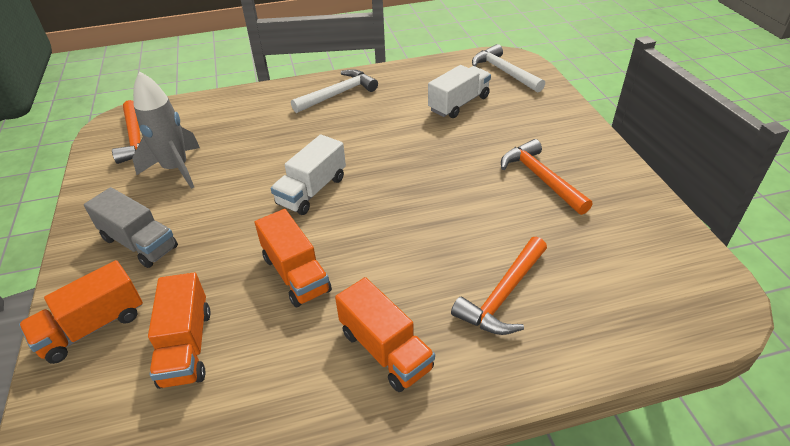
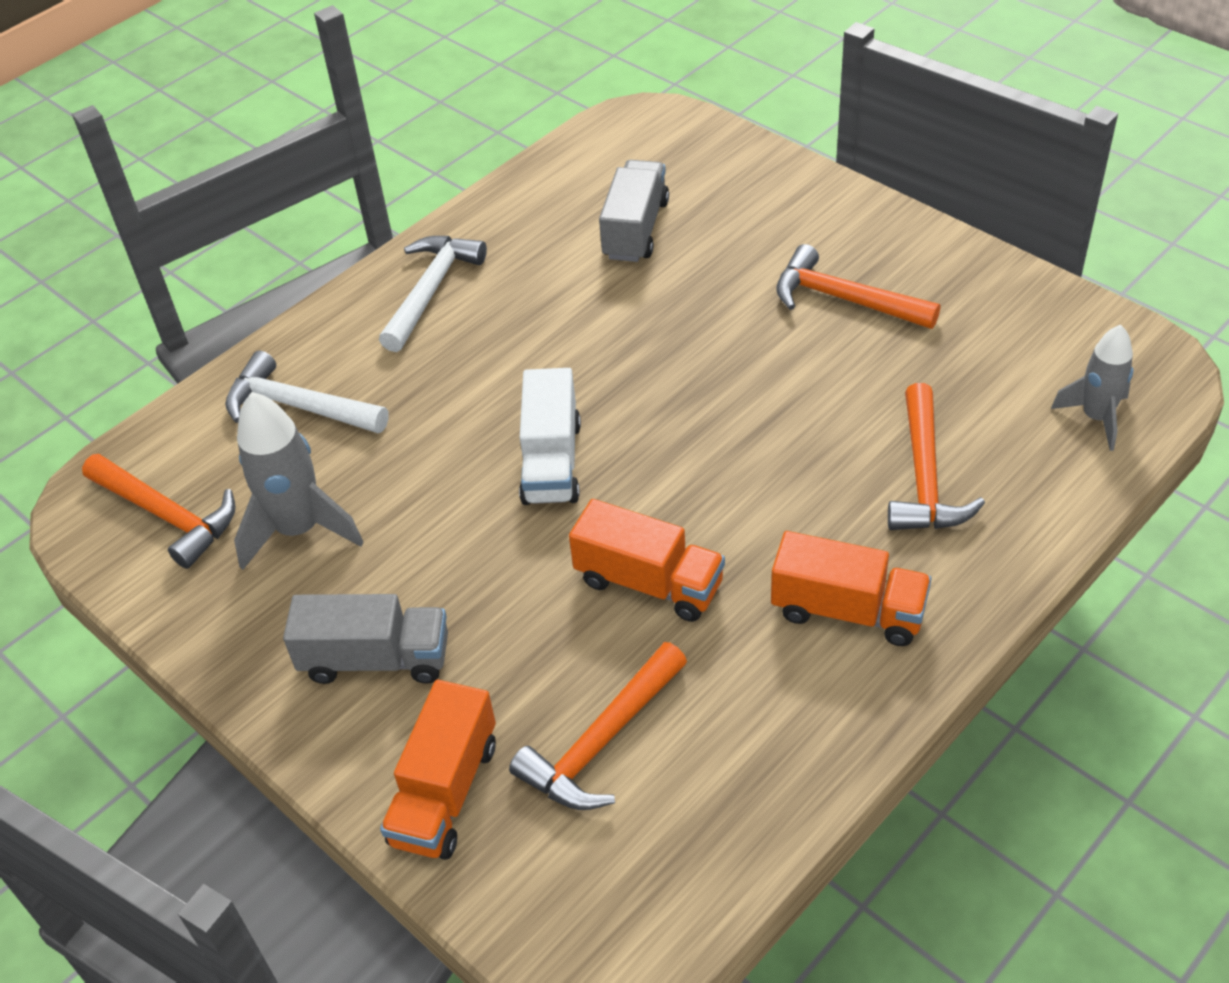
camera: 30 degrees left, 5 degrees up
(186, 346) = (602, 741): orange truck -> orange hammer
(459, 104) = (635, 229): white truck -> grey truck
(504, 72) = (655, 146): white hammer -> white hammer (299, 406)
(650, 315) = (1096, 418): none -> grey rocket

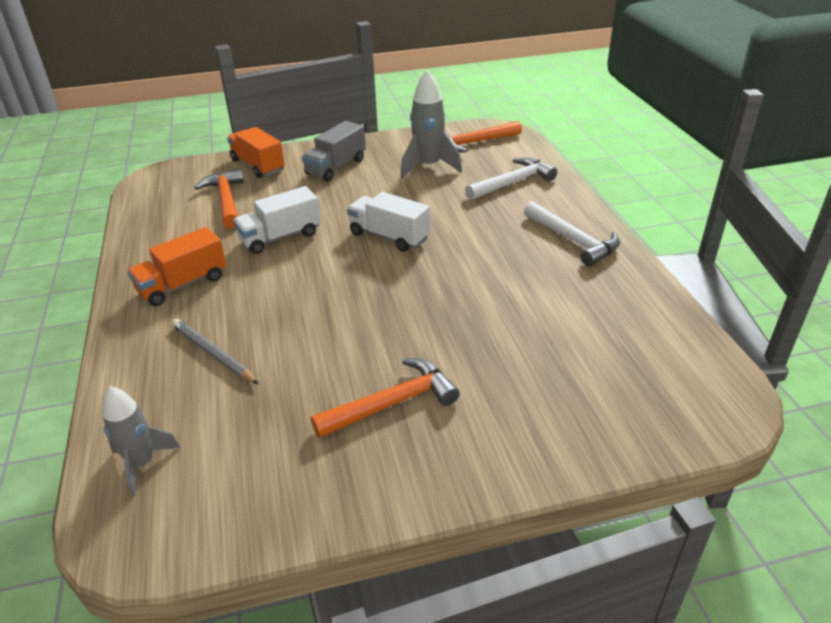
camera: 120 degrees right, 10 degrees down
(635, 229) = (567, 338): grey truck -> none
(649, 583) = (280, 237): orange truck -> white truck
(924, 477) = (213, 353): orange hammer -> grey pencil

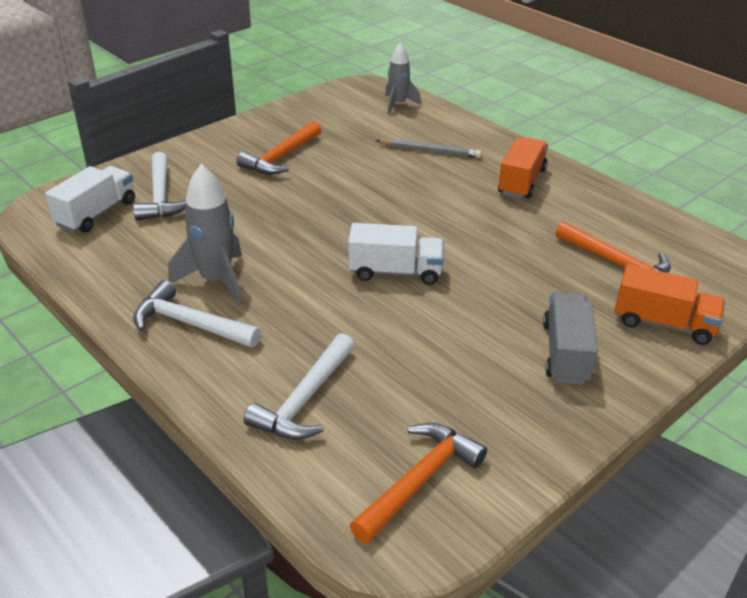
camera: 150 degrees right, 0 degrees up
(280, 237) = (501, 241): white truck -> white truck (96, 213)
(428, 167) = (444, 395): grey rocket -> grey rocket (216, 280)
(570, 383) = (160, 196): none -> white hammer

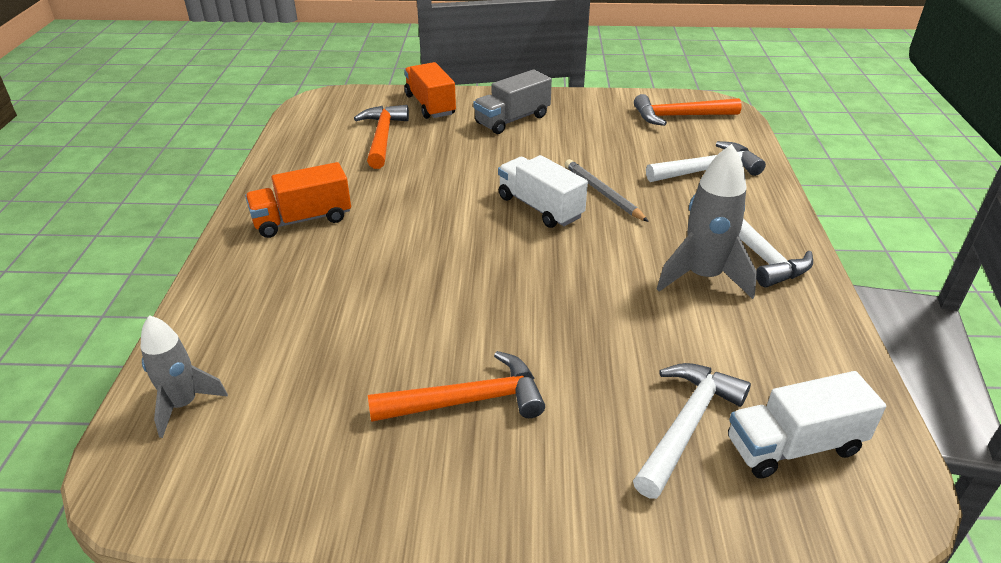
camera: 135 degrees left, 0 degrees up
(430, 151) = (301, 301): grey pencil -> grey pencil (603, 193)

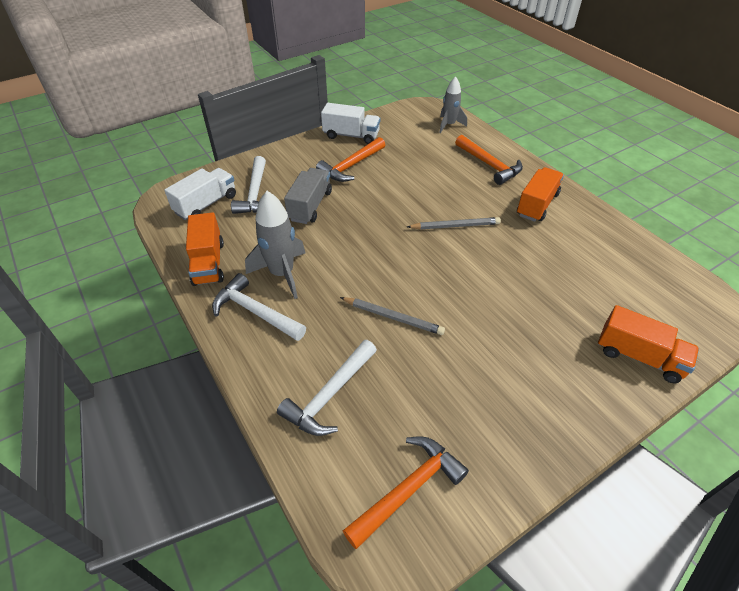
camera: 145 degrees right, 10 degrees up
(382, 137) = (606, 292): orange hammer -> orange hammer (489, 165)
(432, 239) = (455, 226): none -> grey pencil
(512, 120) = (550, 376): grey truck -> grey truck (310, 206)
(540, 207) = (422, 280): white truck -> white truck (351, 135)
(807, 333) = (208, 263): none -> orange truck

